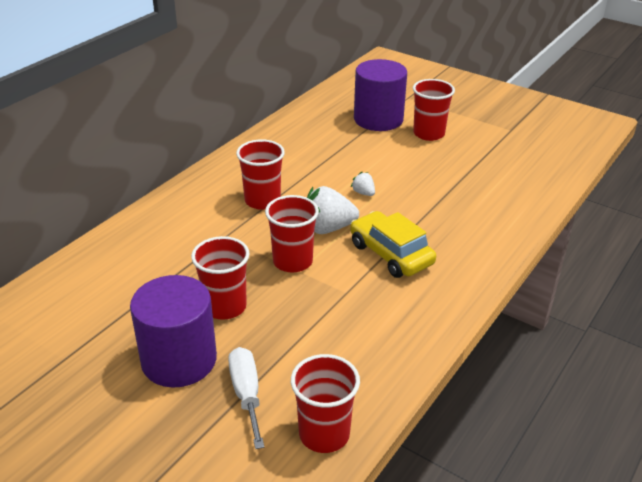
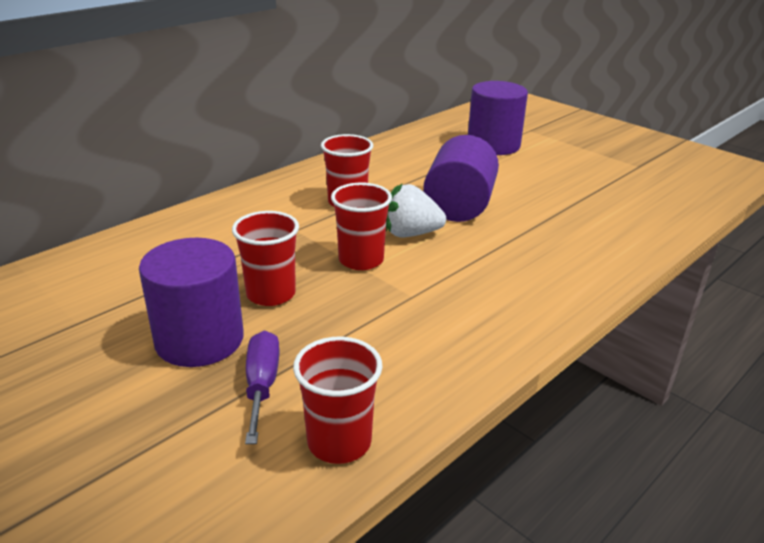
camera: 10 degrees right, 5 degrees down
(246, 394) = (262, 385): white screwdriver -> purple screwdriver
(363, 193) = (459, 206): white strawberry -> purple cylinder
(391, 254) = (474, 265): yellow car -> none
(429, 134) = (545, 162): red cup -> none

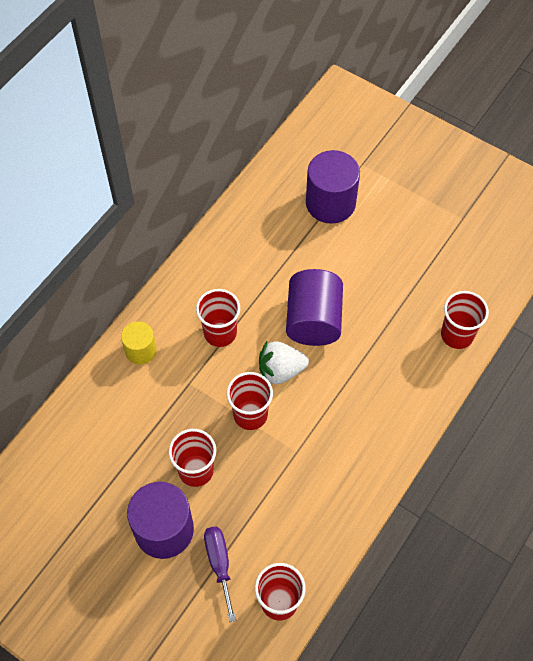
camera: 10 degrees left, 30 degrees up
(251, 203) = (141, 350): none -> yellow cylinder
(637, 234) = (457, 335): none -> red cup

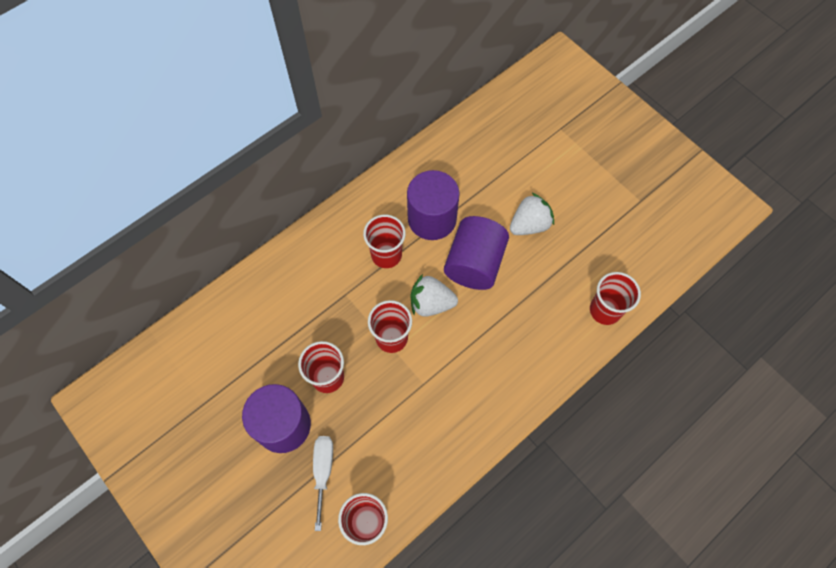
camera: 15 degrees right, 5 degrees up
(141, 350) = (311, 254): yellow cylinder -> none
(219, 564) = (323, 471): purple screwdriver -> white screwdriver
(330, 203) = (521, 158): purple cylinder -> purple cylinder (432, 218)
(358, 268) = (529, 224): none -> white strawberry

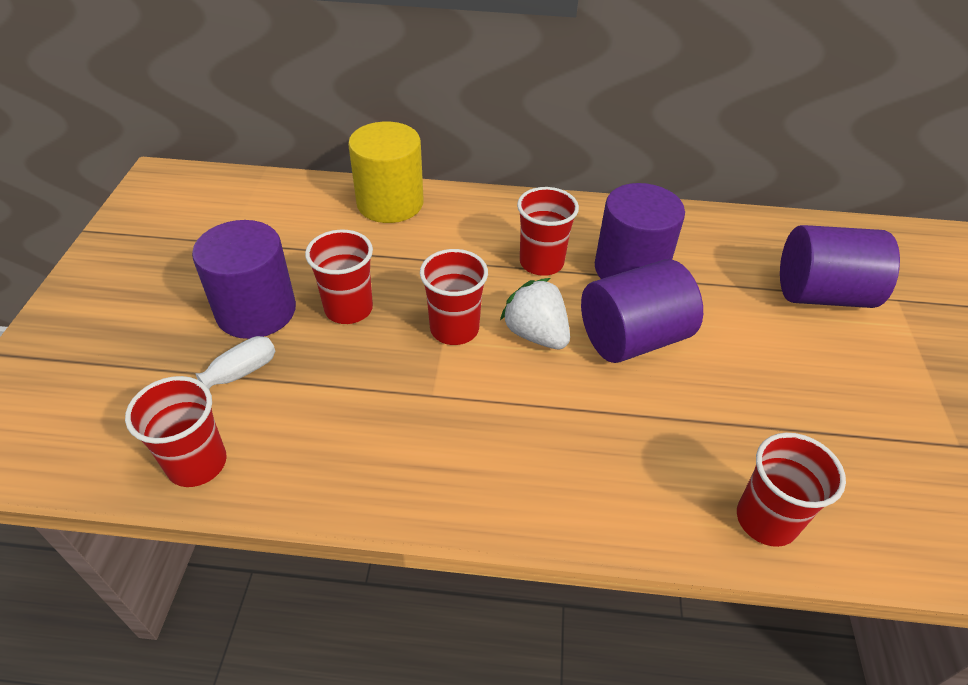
camera: 45 degrees right, 20 degrees down
(260, 288) = (390, 203): none -> yellow cylinder
(528, 155) = (821, 294): none -> purple cylinder
(529, 224) = (750, 354): white strawberry -> none

